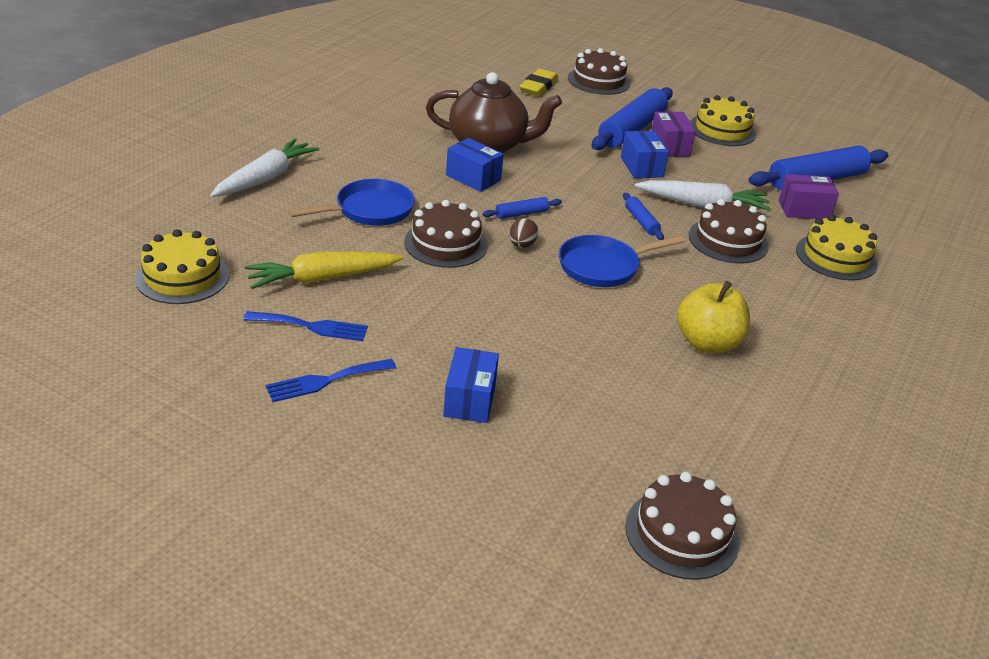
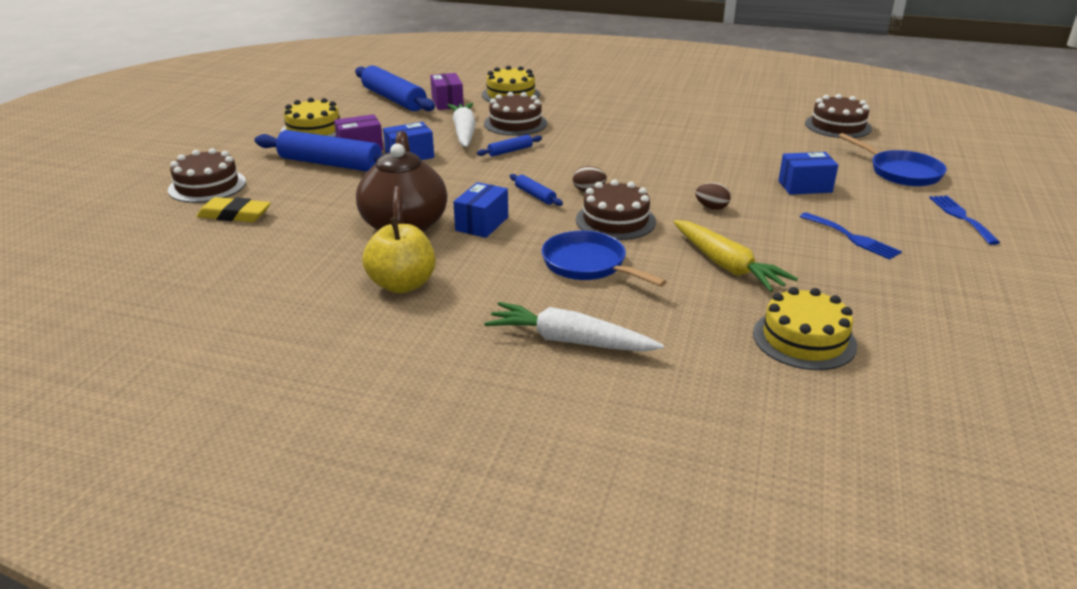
camera: 100 degrees left, 5 degrees down
(312, 326) = (797, 256): blue fork -> blue fork (961, 217)
(446, 309) = (711, 207): none -> brown egg
(603, 266) = (592, 159): blue pan -> blue pan (901, 172)
(707, 343) = (656, 125): yellow apple -> yellow apple (402, 284)

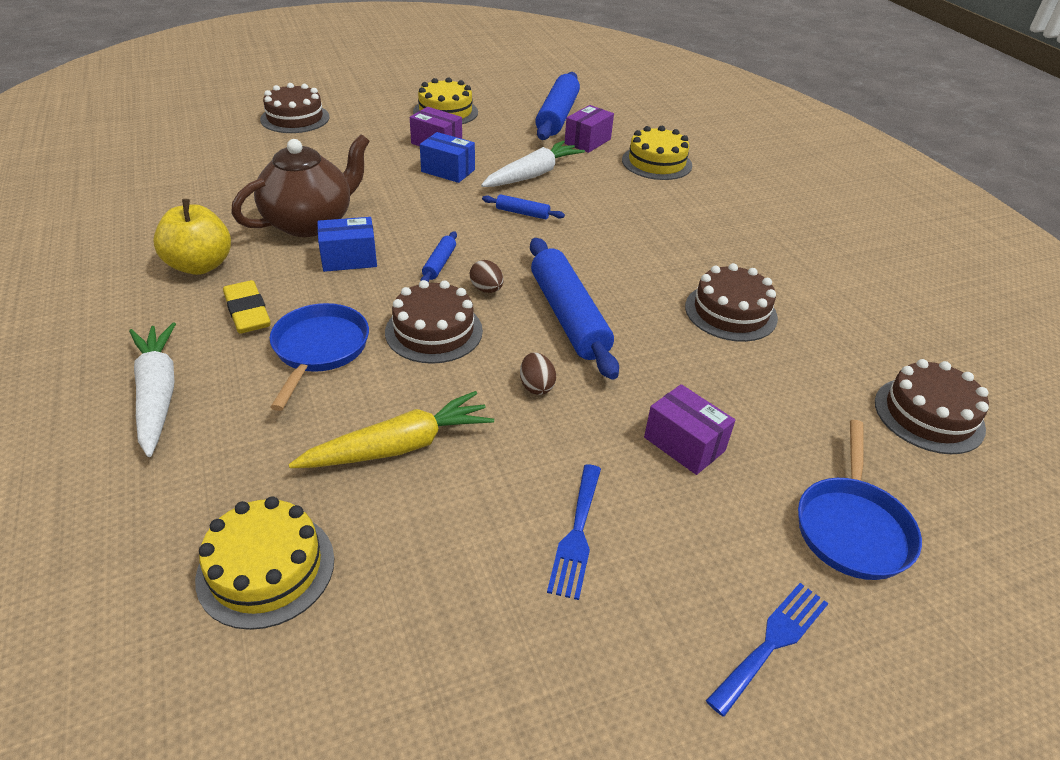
camera: 50 degrees right, 10 degrees up
(235, 215) = (257, 148): yellow eraser -> yellow eraser (248, 312)
(330, 164) = (389, 145): blue rolling pin -> blue rolling pin (568, 316)
(515, 123) = (591, 191): brown cake -> brown cake (730, 312)
(727, 265) = (399, 446): yellow carrot -> yellow carrot turned 135 degrees counterclockwise
(805, 186) = (684, 444): blue box -> purple box

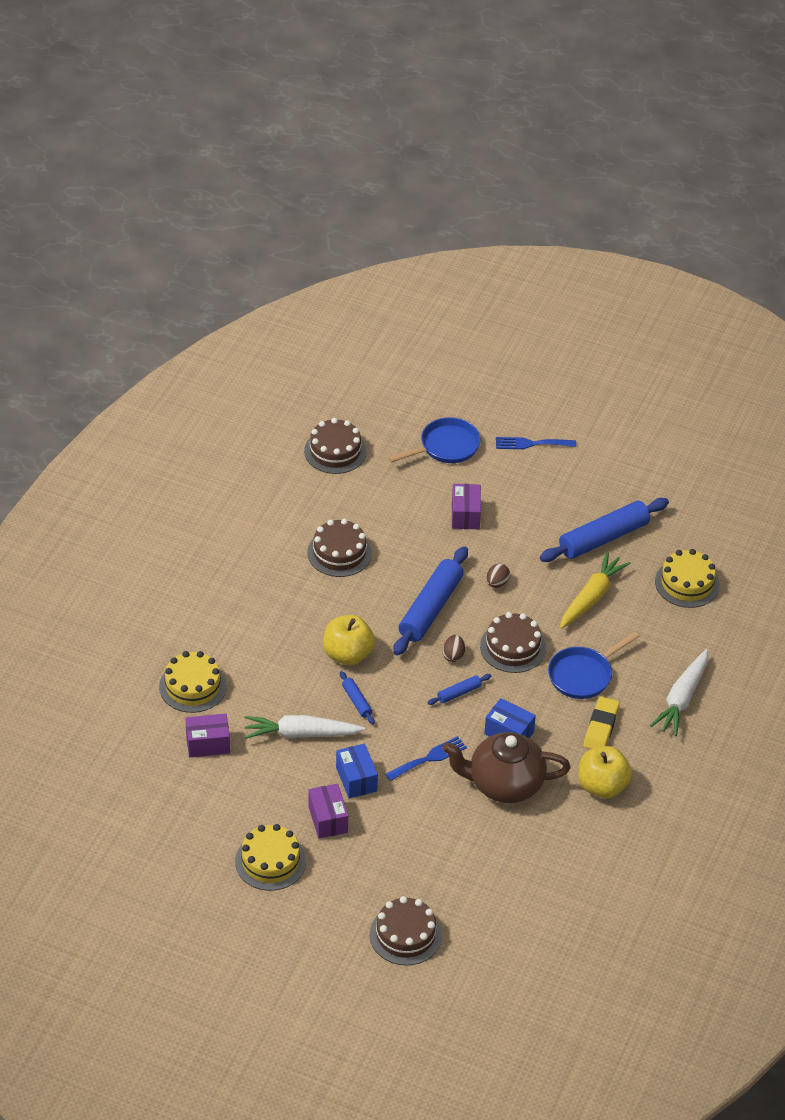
camera: 135 degrees left, 5 degrees up
(399, 446) = (591, 597): yellow carrot -> yellow carrot turned 105 degrees clockwise
(557, 116) = (186, 792): blue rolling pin -> blue rolling pin (603, 538)
(577, 535) = (557, 516): blue fork -> blue fork (429, 758)
(583, 239) = (347, 654): none -> yellow apple

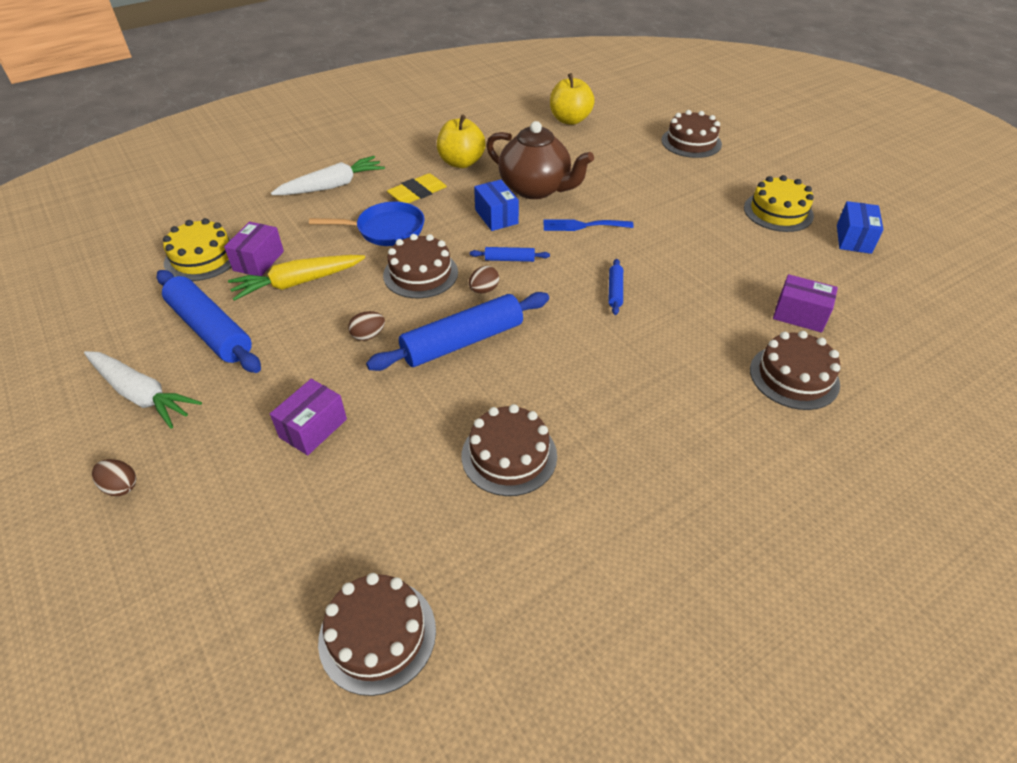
camera: 145 degrees left, 0 degrees up
(192, 686) = (794, 377): yellow cake -> brown cake
(301, 734) = (692, 286): white carrot -> white carrot (142, 394)
(328, 819) = (708, 219): purple box -> purple box (258, 261)
(347, 654) = (591, 335): yellow apple -> yellow apple (570, 120)
(356, 779) = (661, 235): blue box -> blue box (853, 239)
(446, 447) = (222, 546): blue pan -> none
(531, 444) = (121, 486): blue fork -> brown egg
(603, 538) = (210, 330): blue rolling pin -> blue rolling pin turned 45 degrees clockwise

